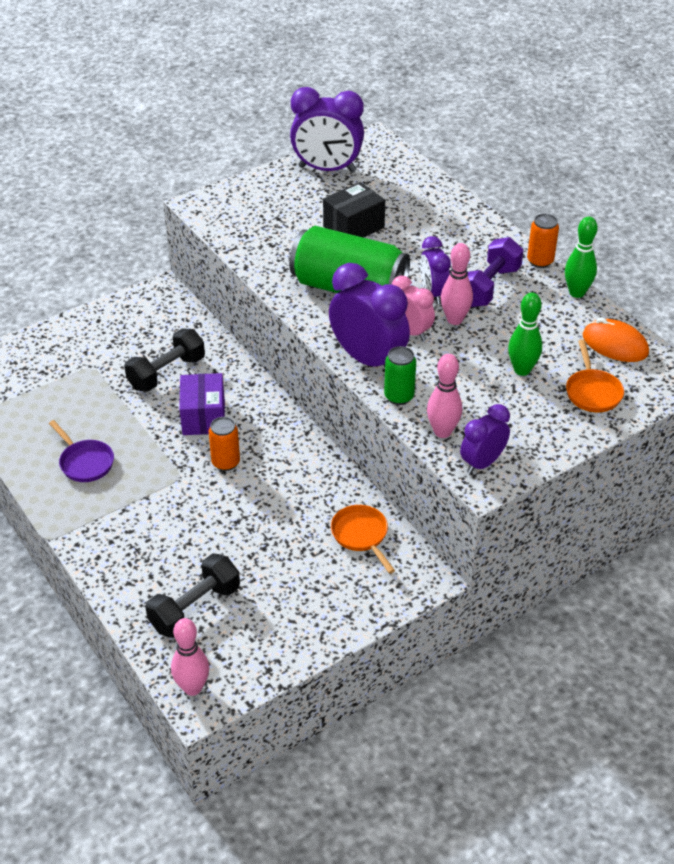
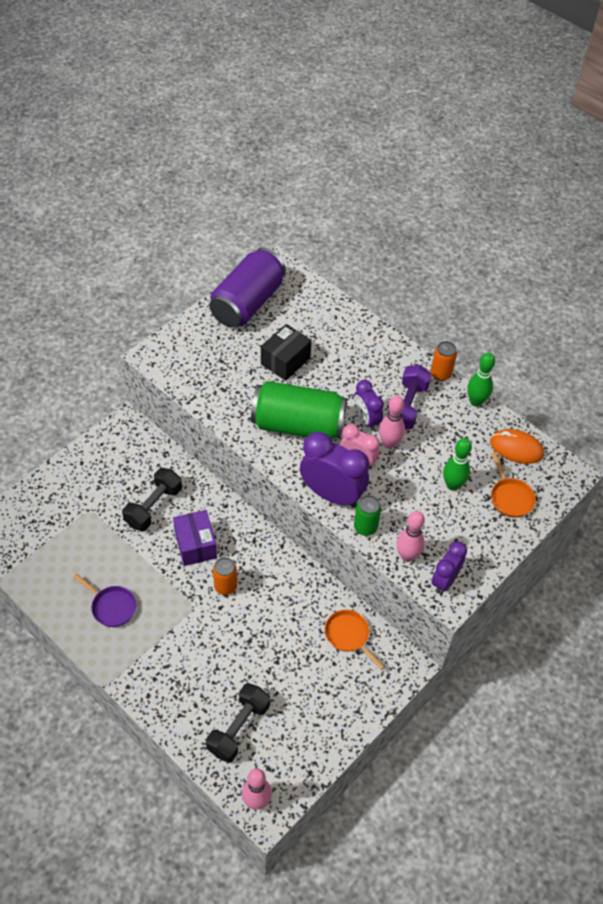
camera: 15 degrees left, 10 degrees up
(327, 169) = (248, 303): purple clock -> purple can

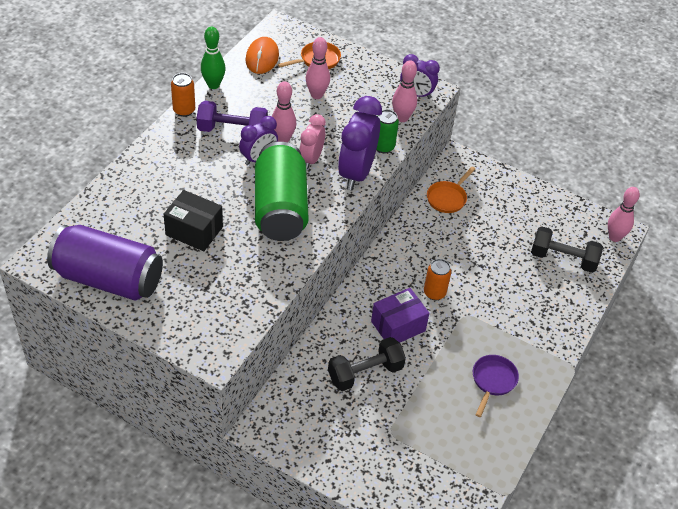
camera: 105 degrees left, 5 degrees down
(153, 507) = (365, 373): black dumbbell -> black dumbbell turned 45 degrees counterclockwise
(452, 485) = (316, 95): green bowling pin -> pink bowling pin

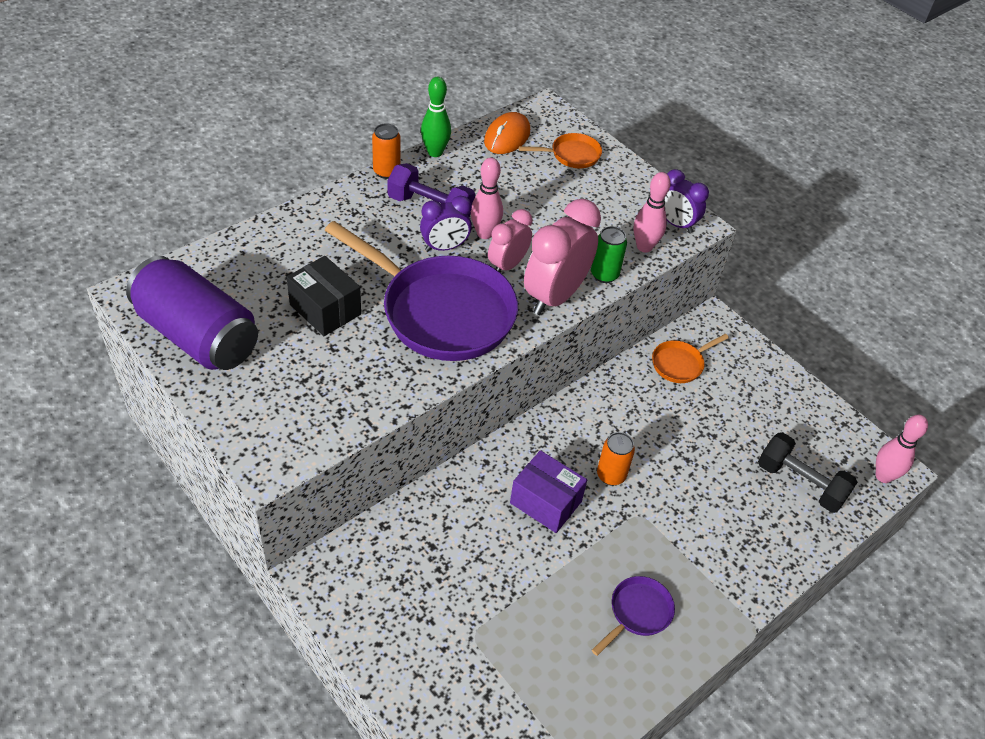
camera: 20 degrees right, 0 degrees up
(280, 208) = (441, 312): green can -> purple pan
(316, 95) = (551, 194): pink bowling pin -> none
(356, 173) = (555, 296): purple clock -> pink clock
(365, 373) = (477, 548): black dumbbell -> none
(398, 326) = (545, 502): purple box -> purple box turned 45 degrees clockwise

